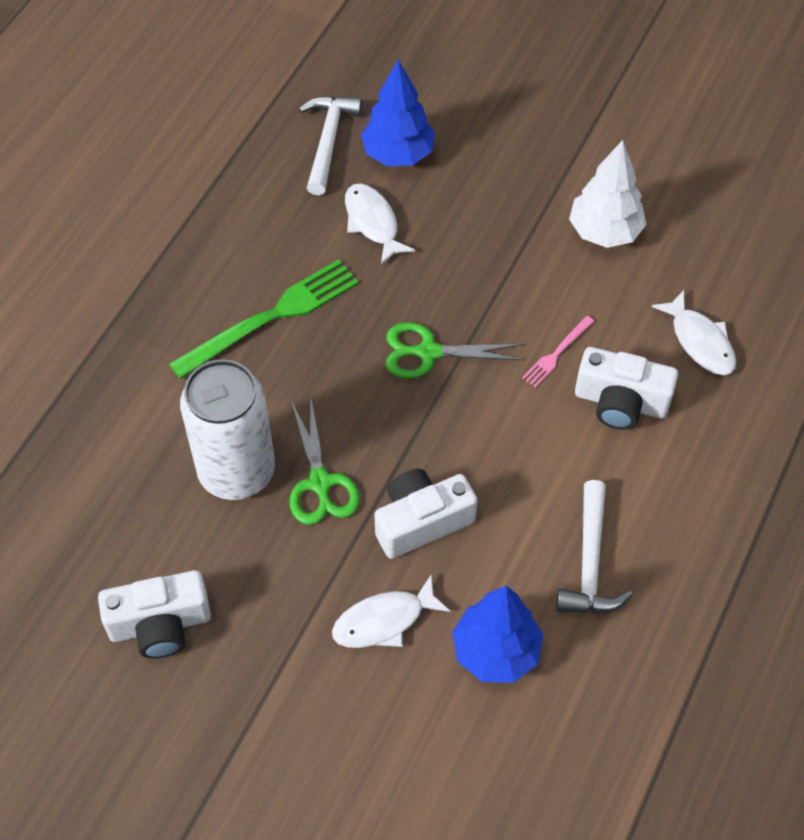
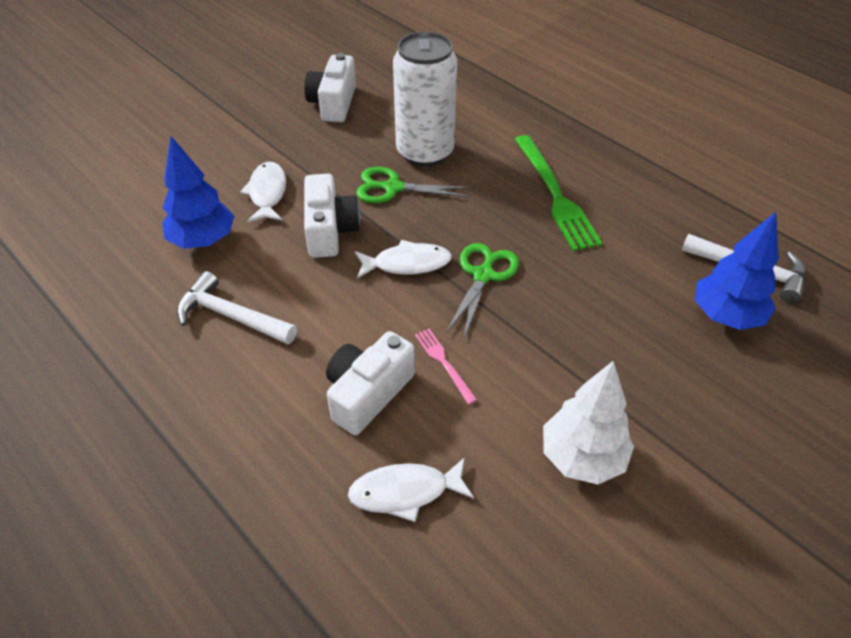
camera: 110 degrees right, 10 degrees down
(373, 222) = (641, 277): white fish -> white fish (407, 264)

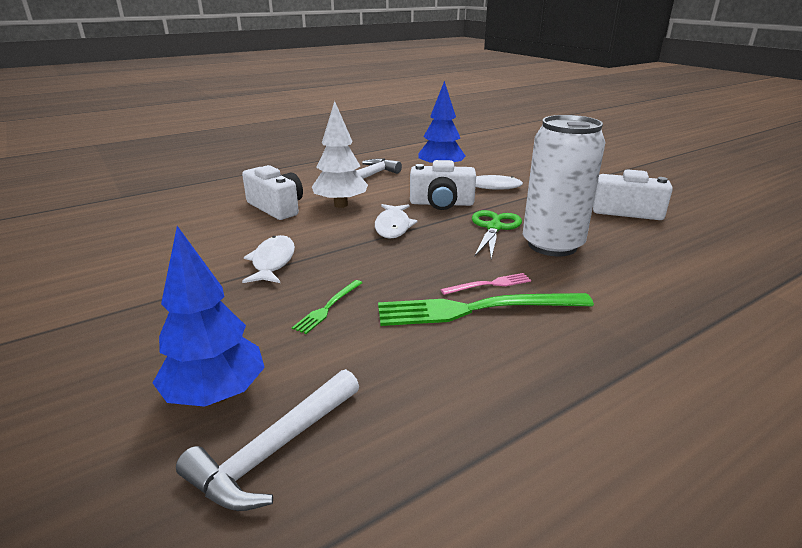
camera: 100 degrees right, 20 degrees down
(405, 492) = (195, 213): white fish -> white fish (273, 262)
(444, 363) = (282, 231): pink fork -> pink fork (489, 284)
(483, 275) = (365, 254): green scissors -> none
(582, 458) = (150, 270): white tree -> white tree (340, 205)
(590, 282) = (328, 307): none -> green fork

